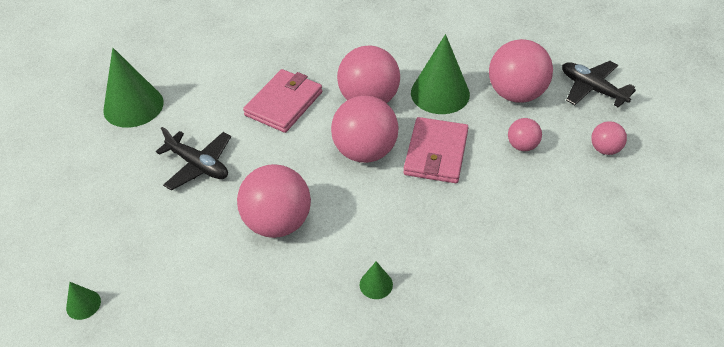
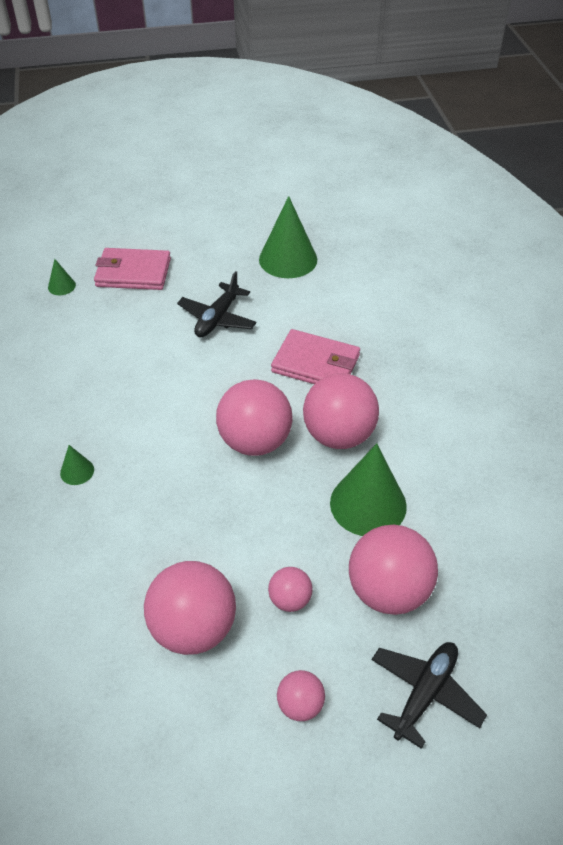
camera: 80 degrees right, 0 degrees up
(277, 222) = (150, 386): pink ball -> pink ball (193, 628)
(436, 153) = (262, 507): pink wallet -> pink wallet (133, 273)

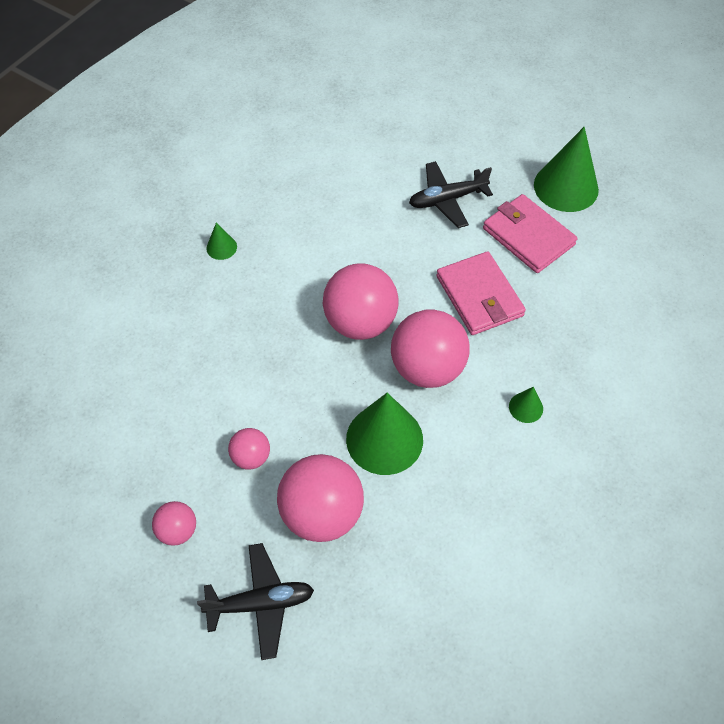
camera: 45 degrees right, 10 degrees up
(61, 286) = (363, 90): green cone -> green cone (526, 407)
(133, 273) = (427, 114): pink wallet -> pink wallet (528, 236)
(193, 628) = (173, 419): pink ball -> none

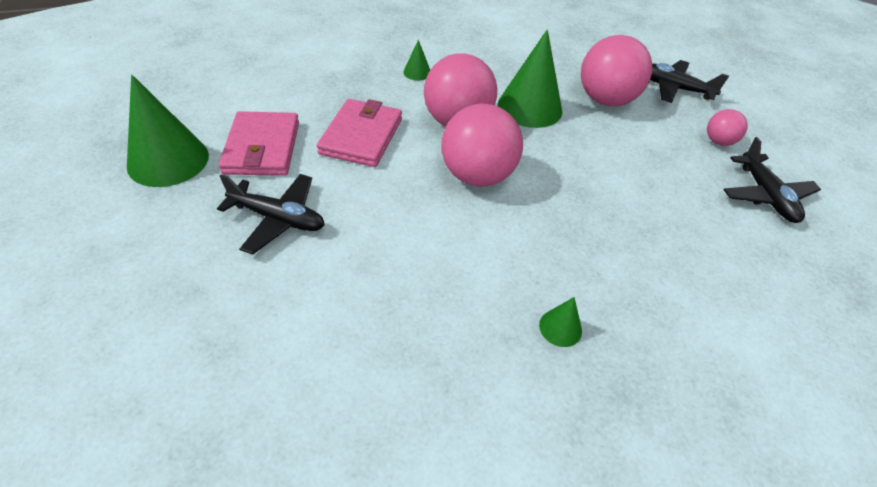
camera: 145 degrees left, 10 degrees down
(113, 476) = (765, 195): none -> black plane
(251, 457) = (639, 148): pink ball -> none

